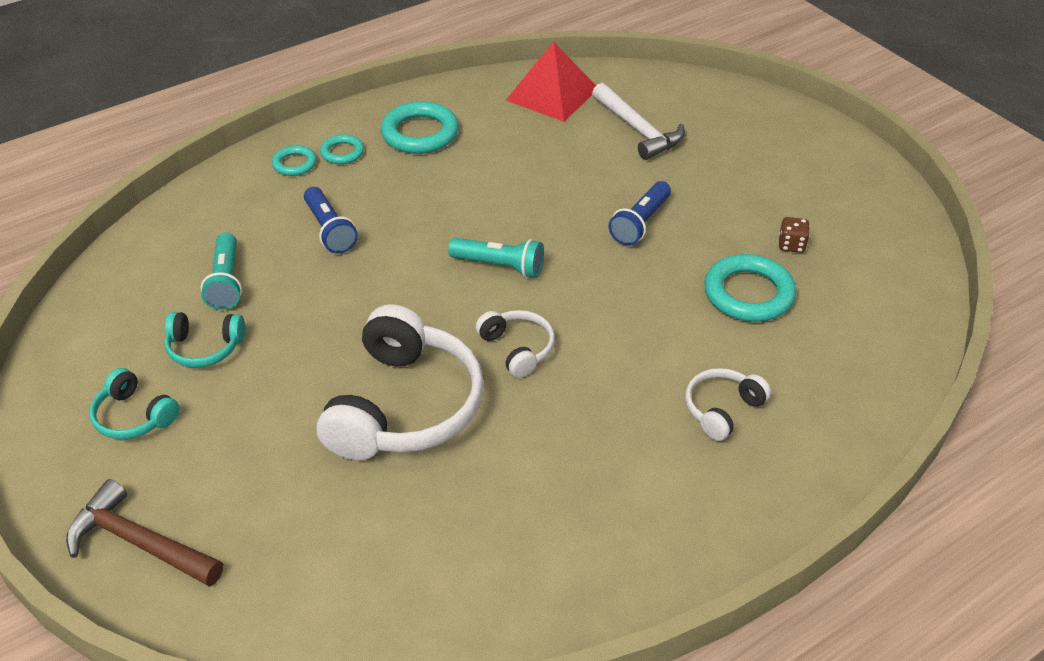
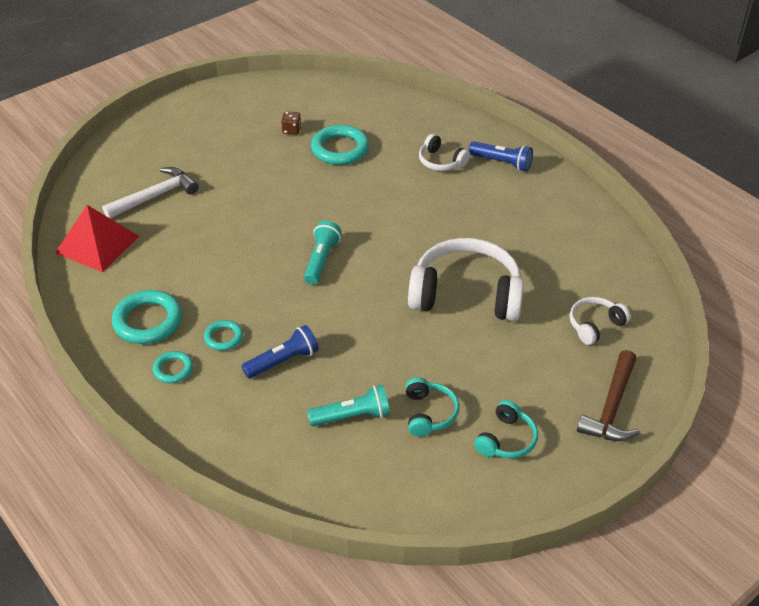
camera: 95 degrees left, 0 degrees up
(294, 164) = (189, 400): turquoise ring -> turquoise ring (224, 337)
(517, 349) = (404, 246): white headphones -> white headphones (595, 325)
(640, 223) = (270, 194): blue flashlight -> blue flashlight (501, 163)

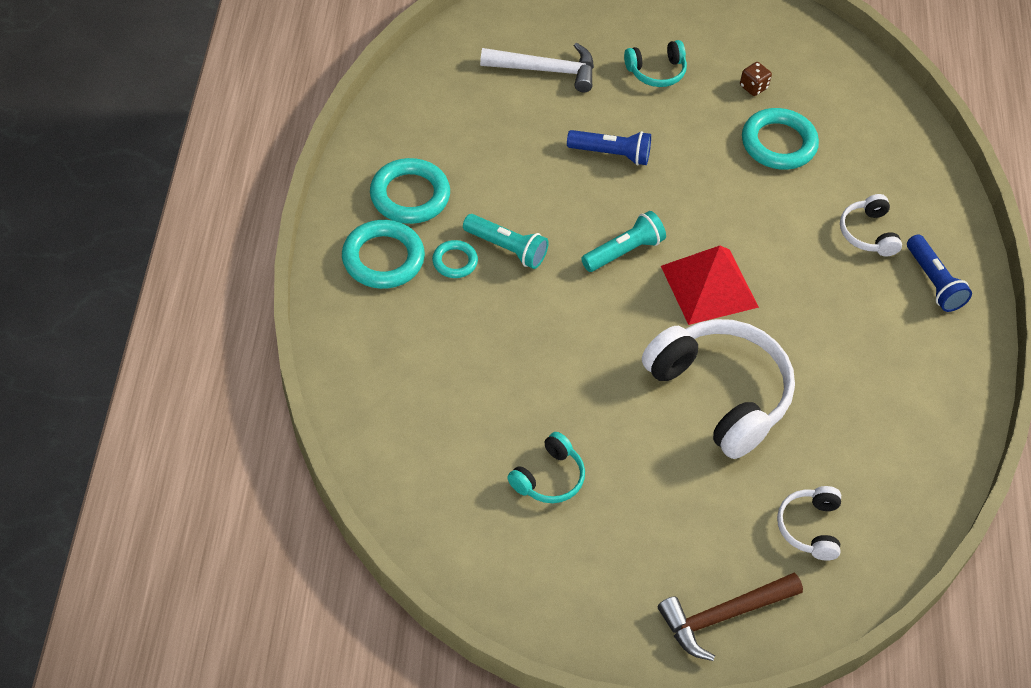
camera: 40 degrees right, 10 degrees up
(97, 244) = (445, 85): red pyramid -> red pyramid (709, 286)
(173, 369) = (383, 258): turquoise ring -> turquoise ring, size x1.81
(283, 361) = (480, 325): blue flashlight -> blue flashlight (611, 154)
(352, 416) = (480, 424): turquoise flashlight -> turquoise flashlight (506, 248)
(506, 440) = (588, 560): turquoise headphones -> turquoise headphones (656, 71)
(595, 325) = (810, 527): white headphones -> white headphones turned 90 degrees counterclockwise

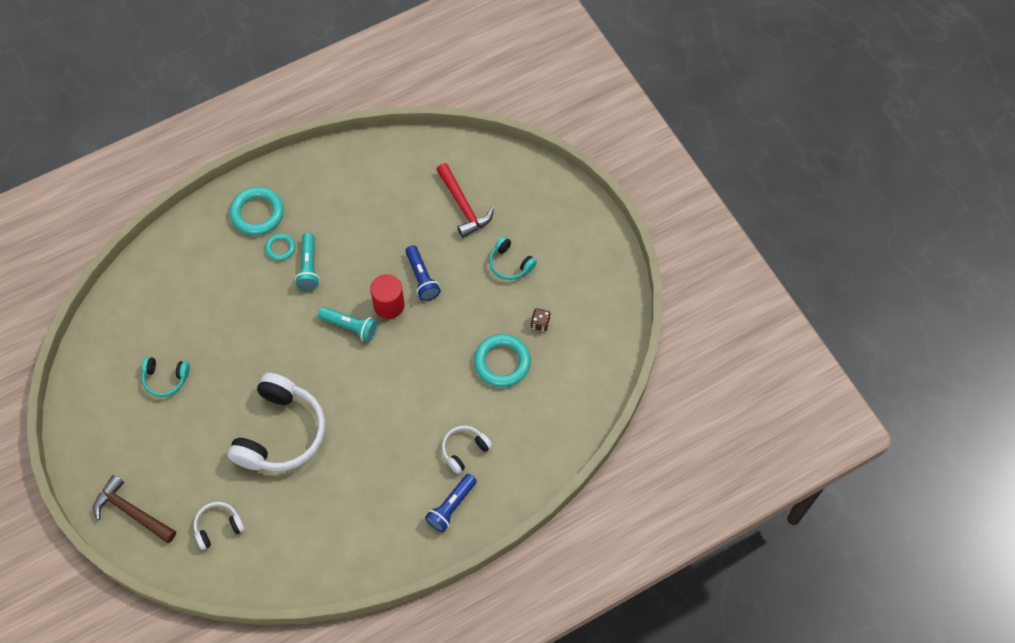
camera: 60 degrees right, 10 degrees up
(410, 195) = (312, 198): turquoise ring -> none
(545, 70) = (463, 206): white hammer -> red hammer
(623, 201) = (389, 305): none -> red cylinder
(709, 286) = (357, 385): red pyramid -> none

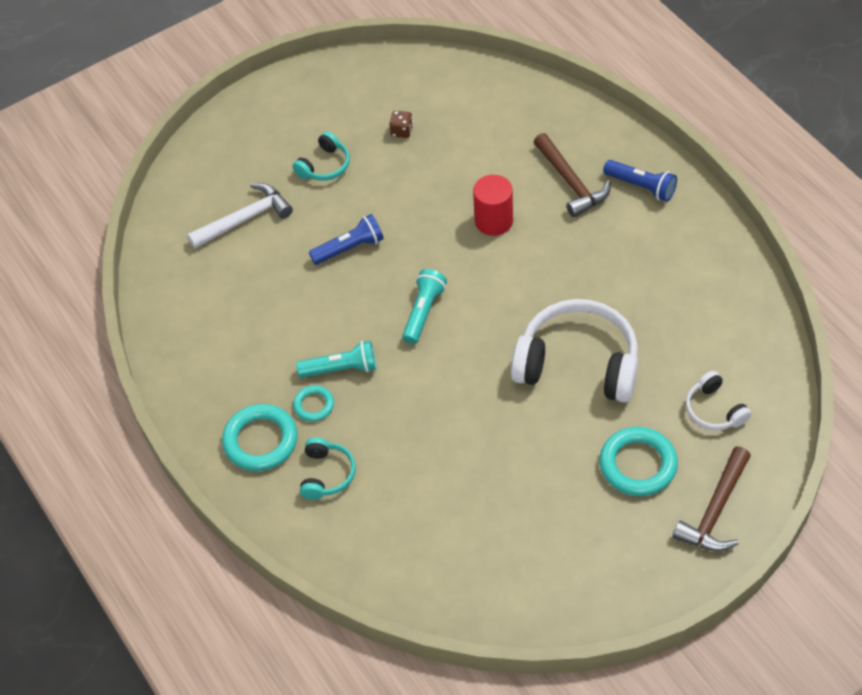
camera: 90 degrees left, 10 degrees down
(165, 378) = (521, 507): turquoise headphones -> turquoise headphones (326, 474)
(389, 305) = (390, 276): red cylinder -> red cylinder (493, 221)
(463, 206) = (245, 219): red hammer -> white hammer
(464, 450) = (571, 182): white headphones -> brown hammer
(502, 362) = (455, 160): turquoise ring -> turquoise ring (638, 465)

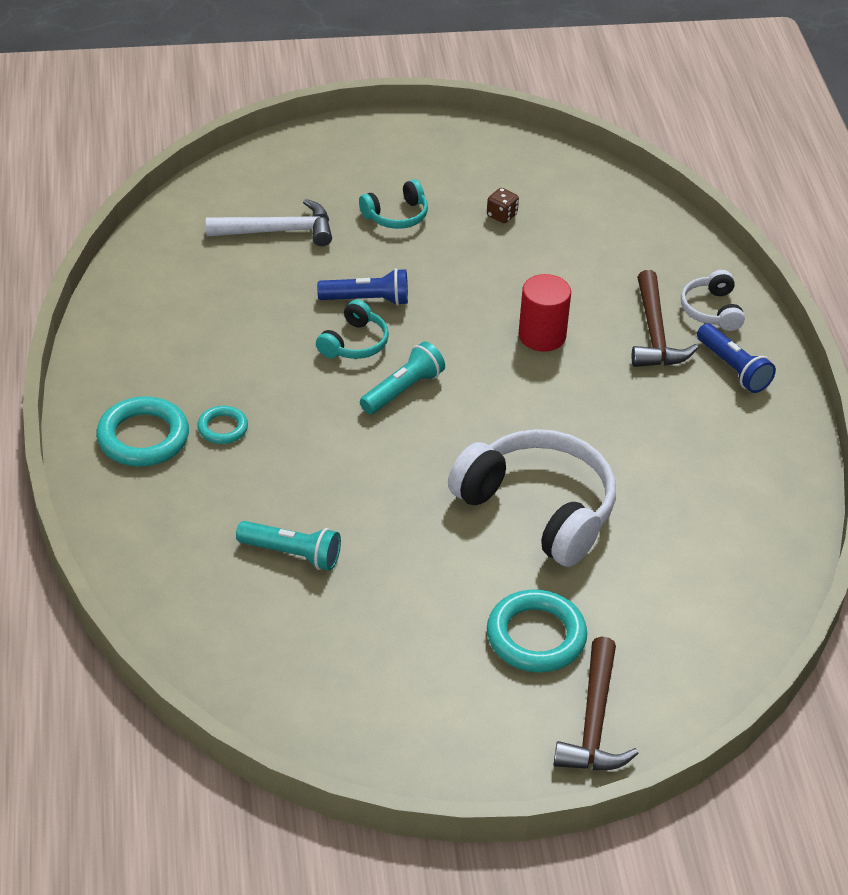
camera: 20 degrees right, 10 degrees down
(326, 474) = (188, 497): turquoise headphones -> turquoise headphones (354, 343)
(341, 369) = (276, 406): turquoise flashlight -> turquoise flashlight (292, 554)
(714, 410) = (664, 620): white headphones -> white headphones (712, 310)
(715, 510) = (594, 722): brown hammer -> brown hammer turned 45 degrees counterclockwise

